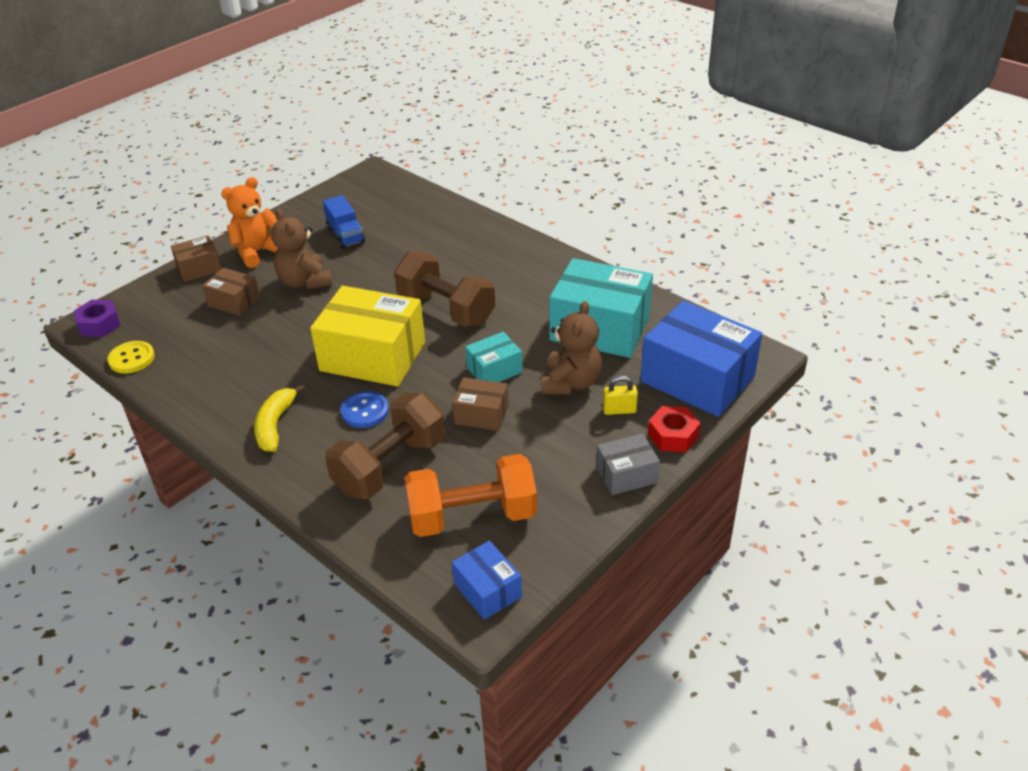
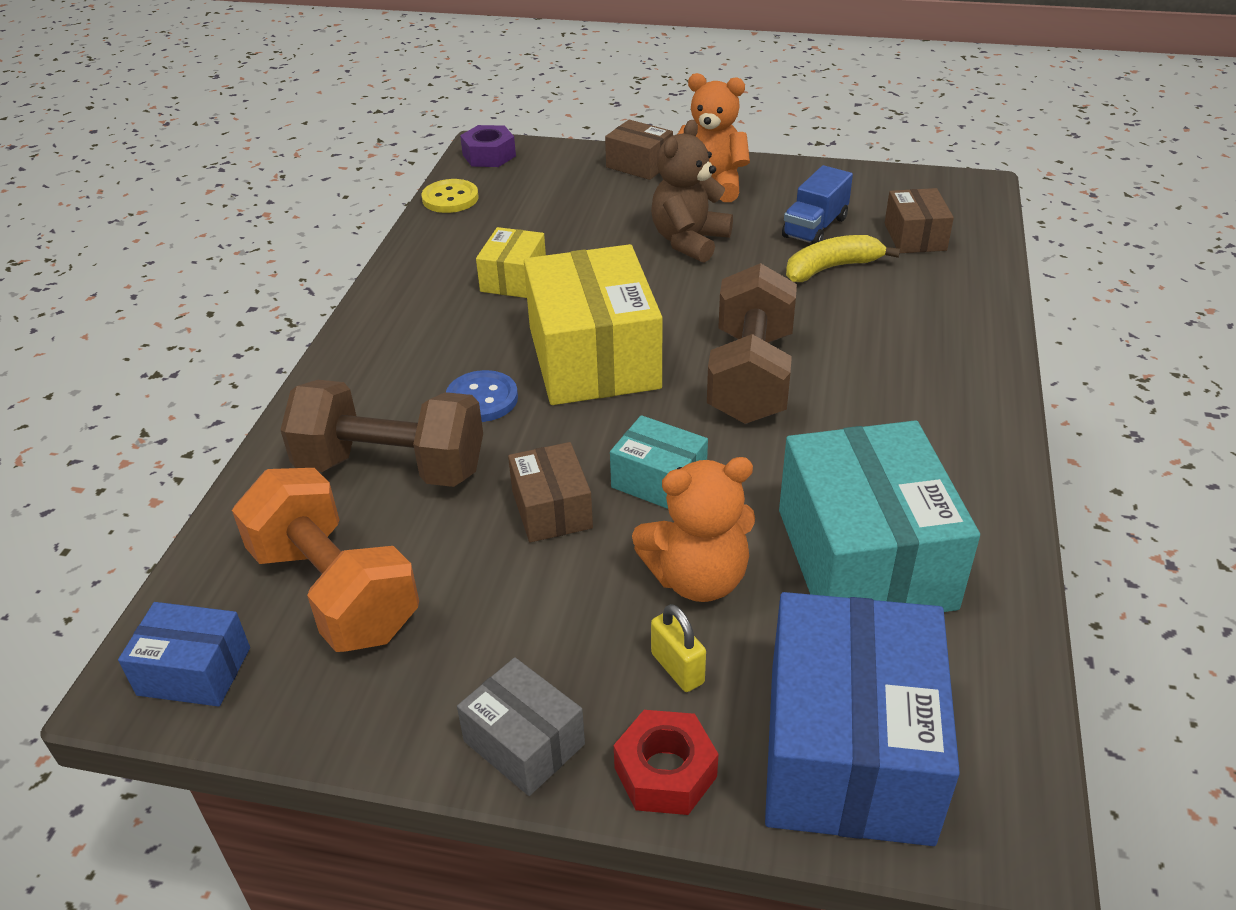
camera: 60 degrees right, 0 degrees up
(234, 301) = (603, 212): brown box -> brown box (915, 237)
(260, 361) = (514, 279): none -> yellow box
(275, 425) = (408, 341): yellow banana -> yellow banana (831, 268)
(487, 590) = (194, 671): blue box -> blue box turned 75 degrees clockwise
(571, 383) = (698, 578): brown teddy bear -> orange teddy bear

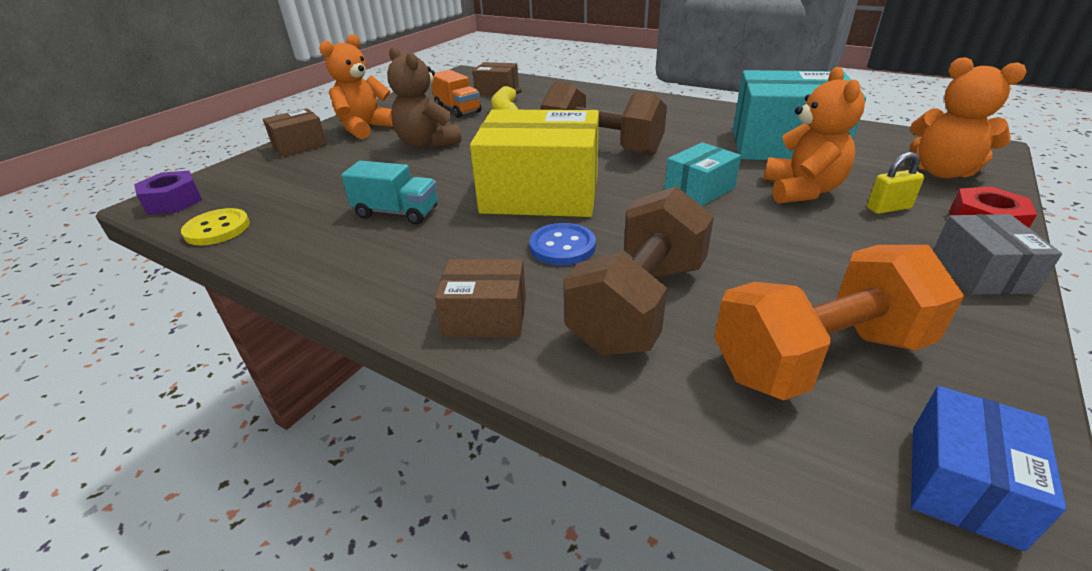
camera: 70 degrees left, 5 degrees down
(514, 279) = (397, 212): yellow box -> turquoise truck
(524, 742) = (981, 272): grey box -> grey box turned 60 degrees counterclockwise
(552, 509) = (721, 232): brown box -> brown box (486, 316)
(815, 228) = (457, 109): blue truck -> orange truck
(848, 750) = (942, 172): blue box -> orange teddy bear

